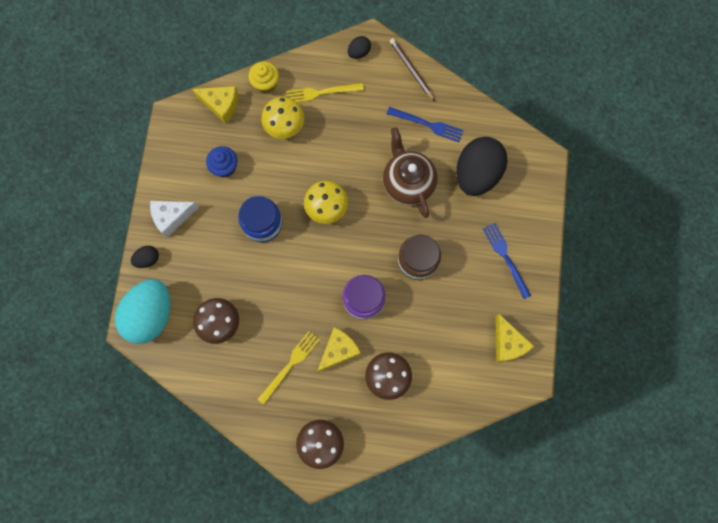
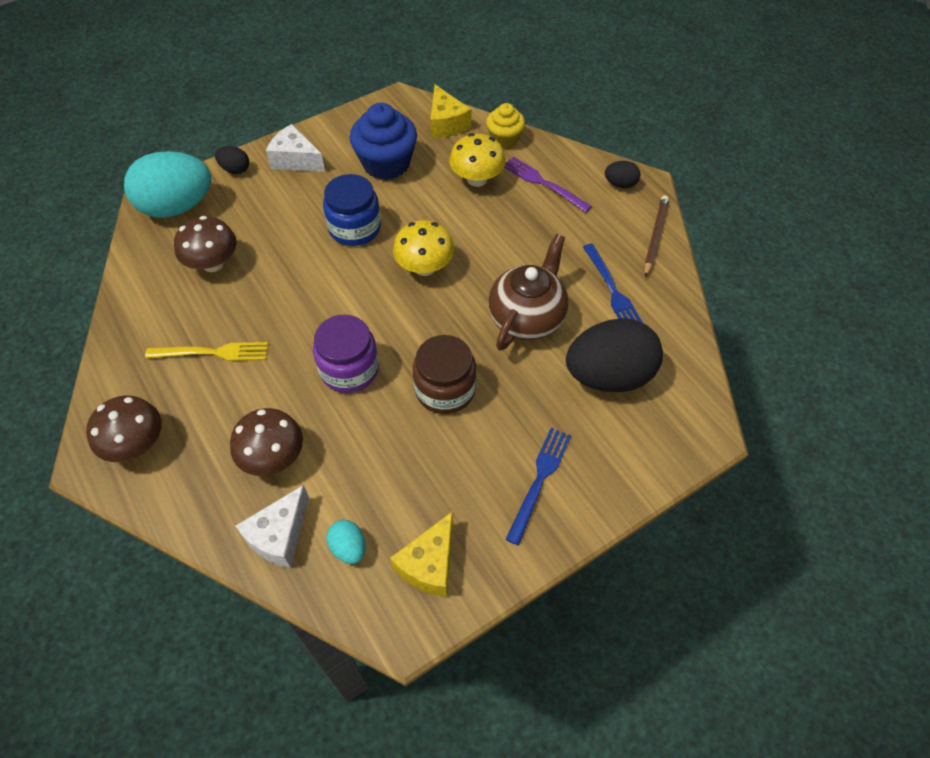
camera: 50 degrees right, 20 degrees down
(225, 167) = (386, 164): blue cupcake -> blue cupcake, size x1.66
(321, 92) = (543, 183): yellow fork -> purple fork
(338, 350) = (267, 386): yellow cheese -> none
(436, 403) = (279, 535): none -> white cheese
(469, 374) = (348, 548): none -> turquoise egg

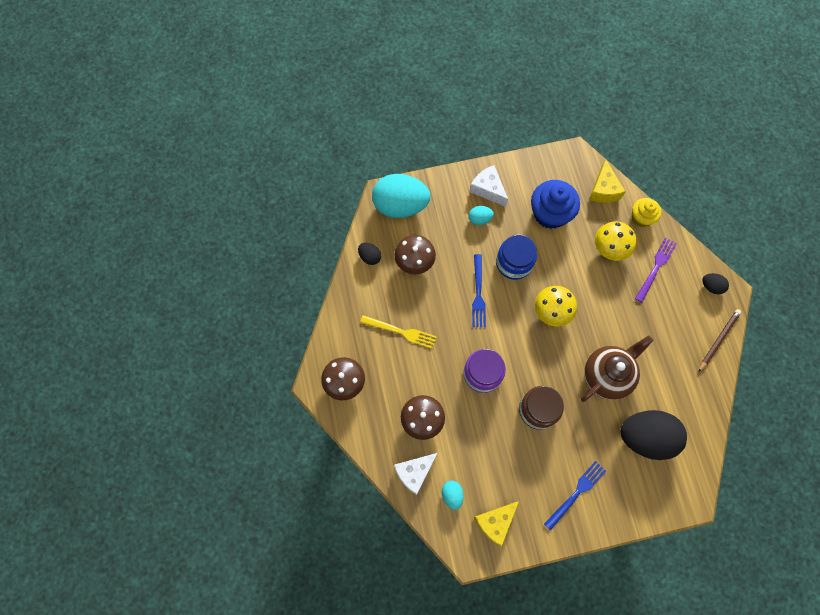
camera: 20 degrees right, 15 degrees up
(235, 169) = (445, 185): black egg -> black egg (370, 257)
(293, 193) = (479, 219): none -> turquoise egg
(543, 183) = (656, 267): purple fork -> purple fork turned 60 degrees clockwise
(612, 290) = (672, 373): blue fork -> blue fork (478, 294)

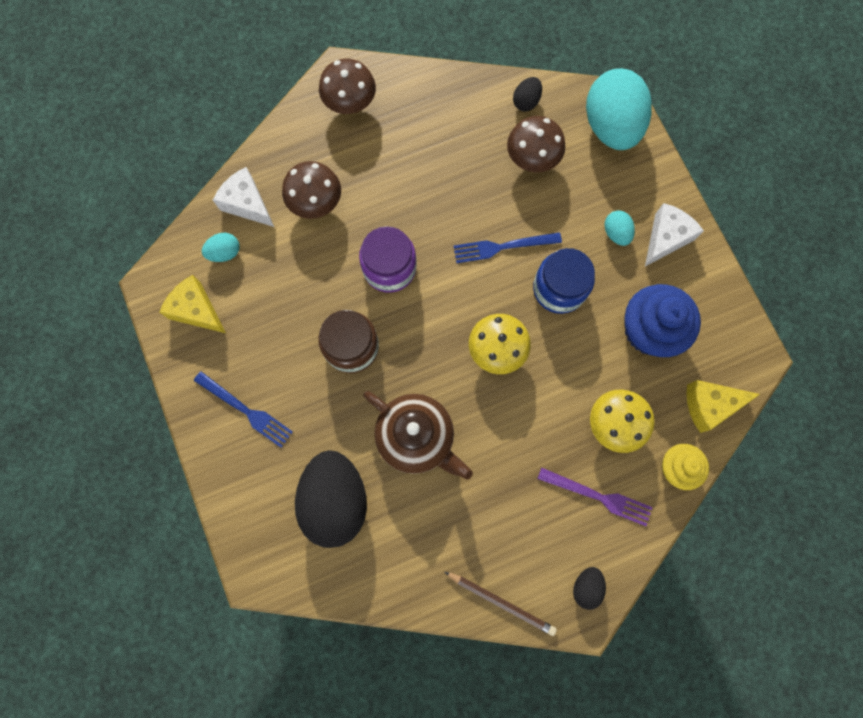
camera: 80 degrees right, 5 degrees up
(401, 332) = (429, 158): yellow fork -> none

